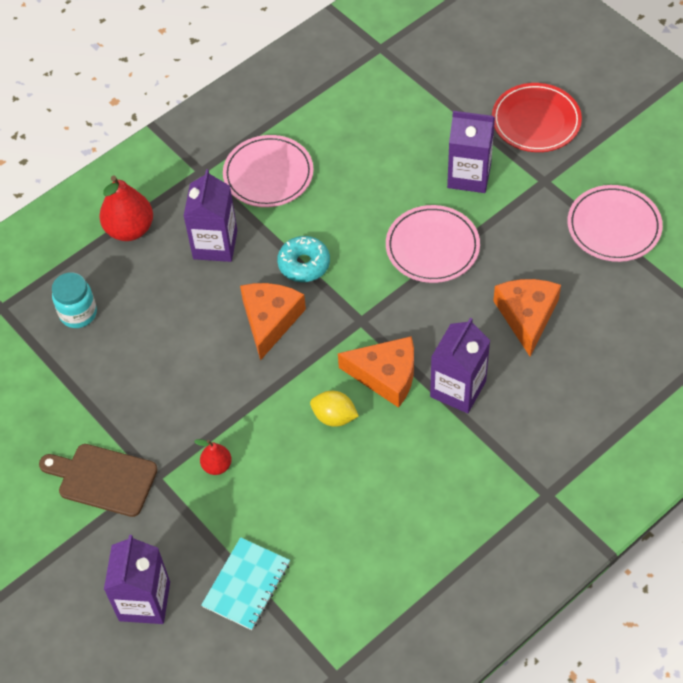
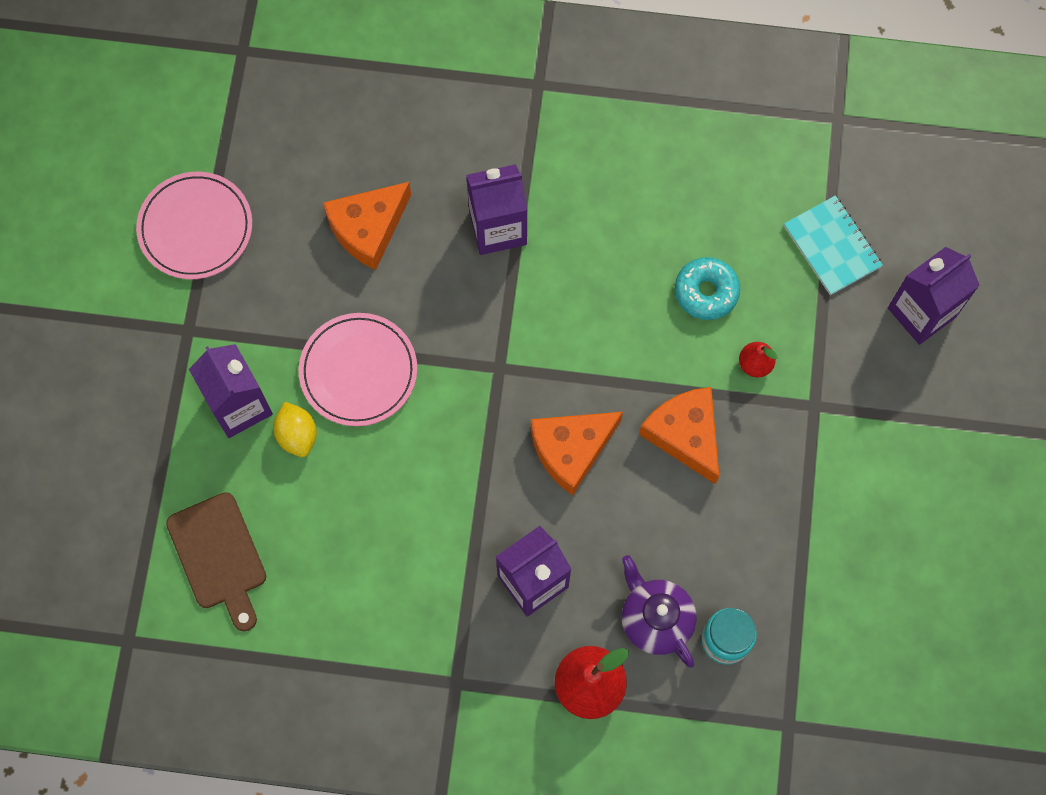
camera: 135 degrees left, 15 degrees up
(103, 479) = (857, 449): brown cutting board -> brown cutting board (219, 556)
(128, 288) = (655, 619): none -> purple teapot
(246, 584) = (832, 246): turquoise notebook -> turquoise notebook turned 75 degrees clockwise
(268, 174) = (402, 607): pink plate -> none
(304, 264) = (481, 474): turquoise donut -> turquoise donut (706, 292)
(334, 417) = (619, 307): yellow lemon -> yellow lemon (297, 435)
(386, 376) = (538, 298): orange cheese -> orange cheese (685, 434)
(536, 121) = (111, 396): red plate -> none

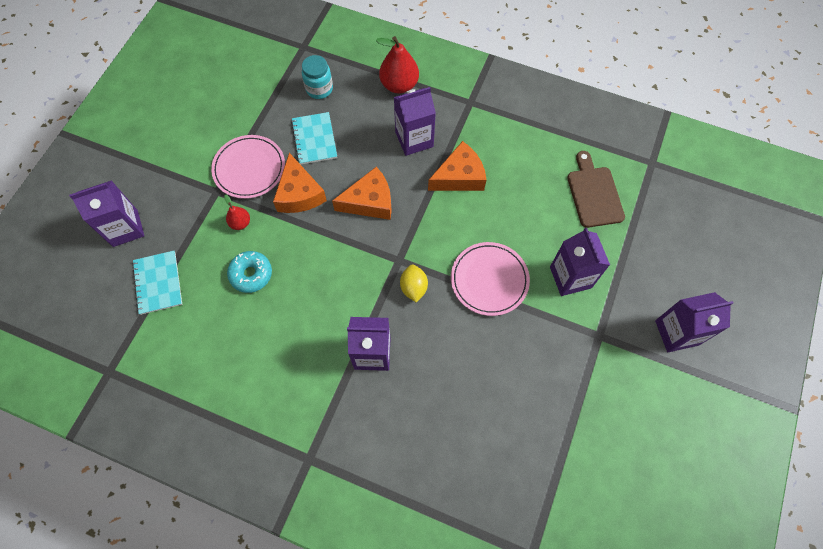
camera: 165 degrees left, 5 degrees down
(77, 362) = (676, 333): none -> purple carton
(195, 228) = (586, 409): pink plate -> pink plate (249, 168)
(297, 435) = (535, 250): yellow lemon -> yellow lemon (413, 287)
(368, 229) = (462, 376): orange cheese -> orange cheese (459, 176)
(655, 619) = (353, 106): purple teapot -> none
(697, 538) = (314, 139): none -> turquoise notebook

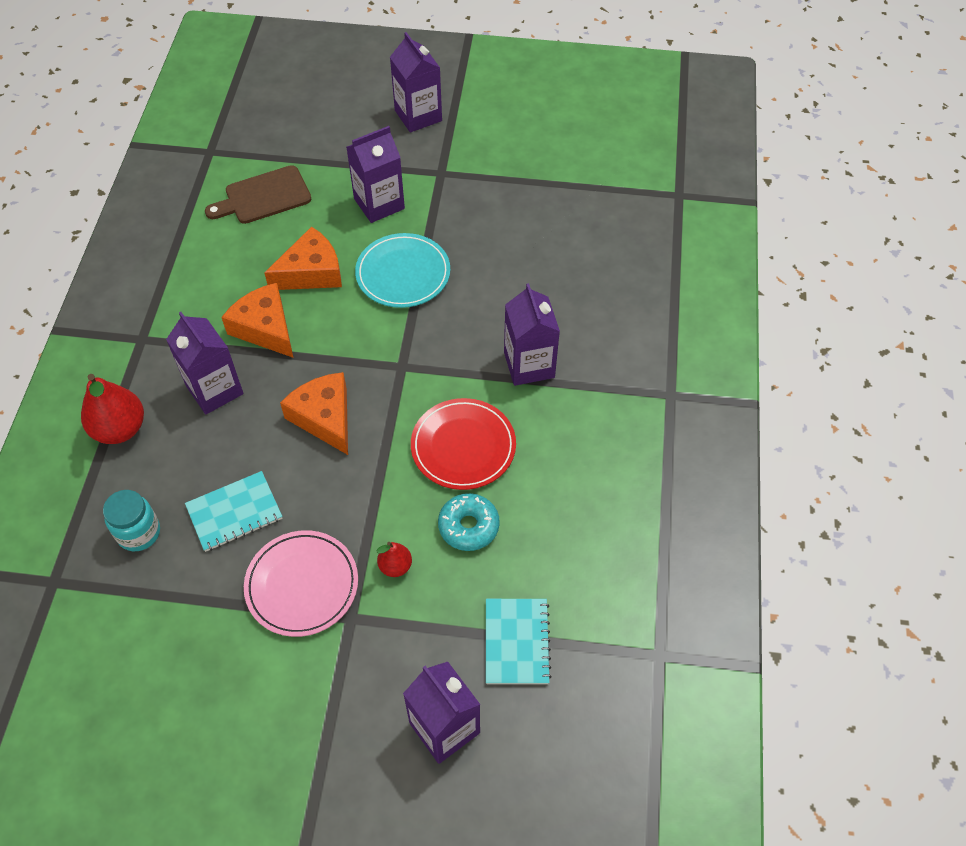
camera: 105 degrees left, 10 degrees down
(158, 283) = (516, 642): turquoise notebook -> turquoise notebook turned 60 degrees counterclockwise
(299, 194) = (331, 505): orange cheese -> orange cheese (311, 272)
(315, 286) = (463, 446): none -> red plate
(413, 287) = (434, 343): yellow lemon -> none
(489, 280) = (403, 273): pink plate -> turquoise plate

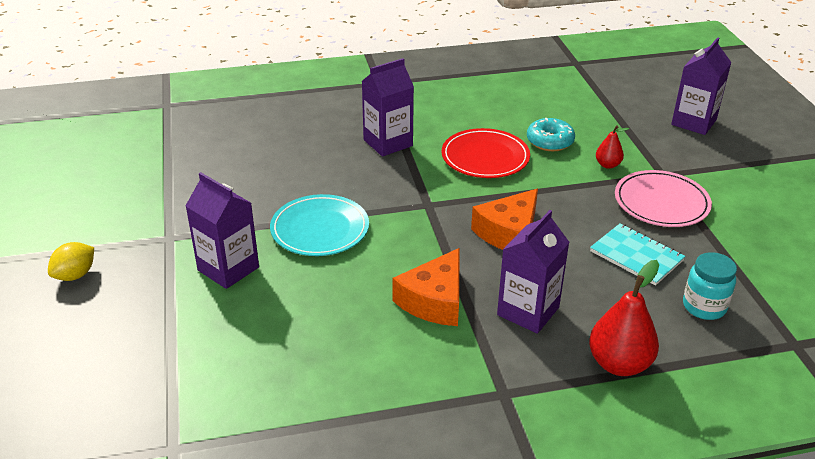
camera: 110 degrees left, 20 degrees down
(263, 197) = (245, 364): brown cutting board -> none
(311, 272) = (345, 290): orange cheese -> none
(418, 116) = (75, 275): purple carton -> yellow lemon
(516, 642) = (614, 108): turquoise notebook -> none

